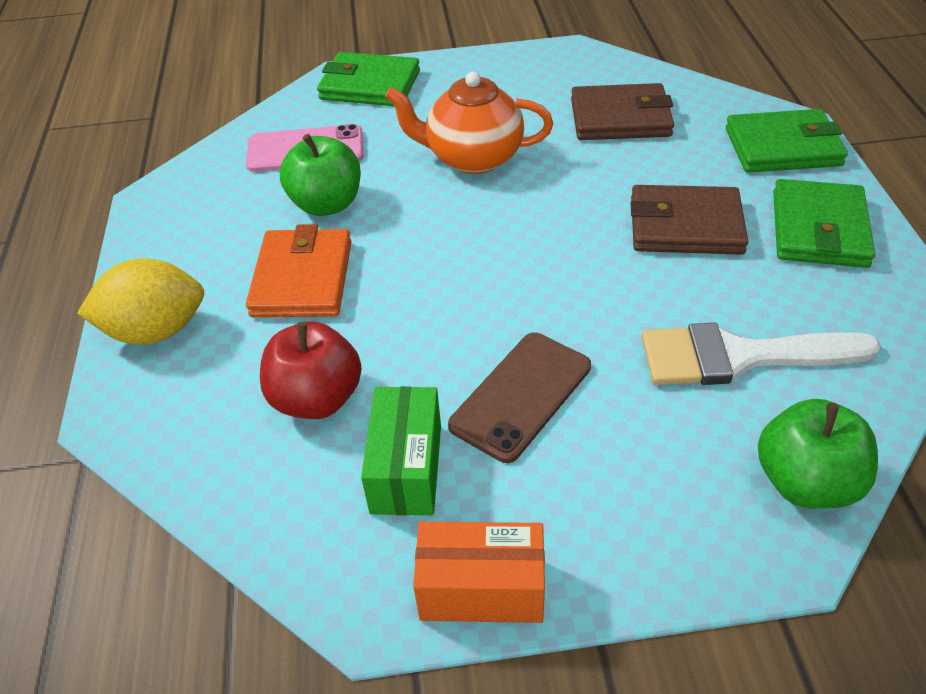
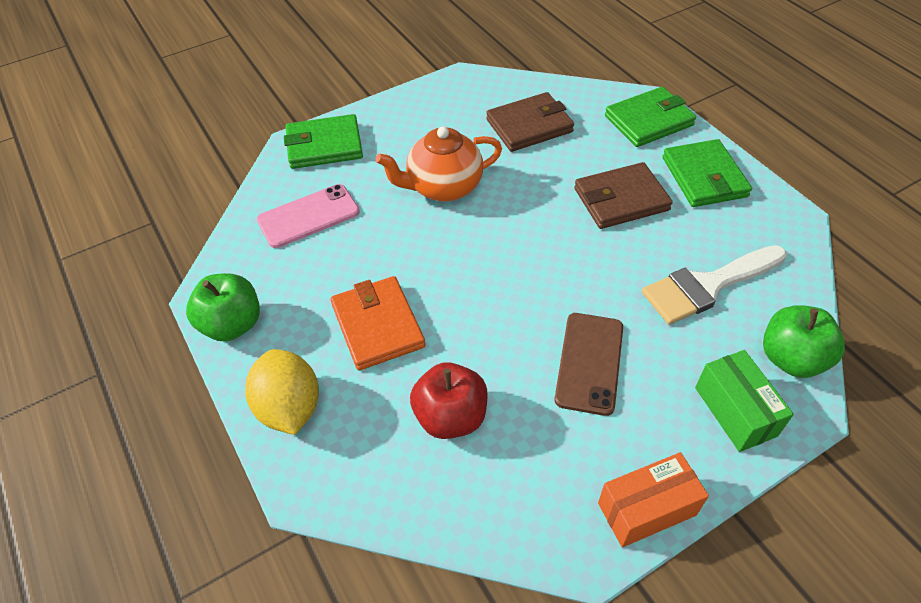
camera: 25 degrees left, 5 degrees up
(156, 331) = (289, 407): yellow lemon -> yellow lemon turned 75 degrees counterclockwise
(327, 204) = (356, 258): green apple -> green apple (232, 324)
(406, 468) = (546, 444): green box -> green box (735, 411)

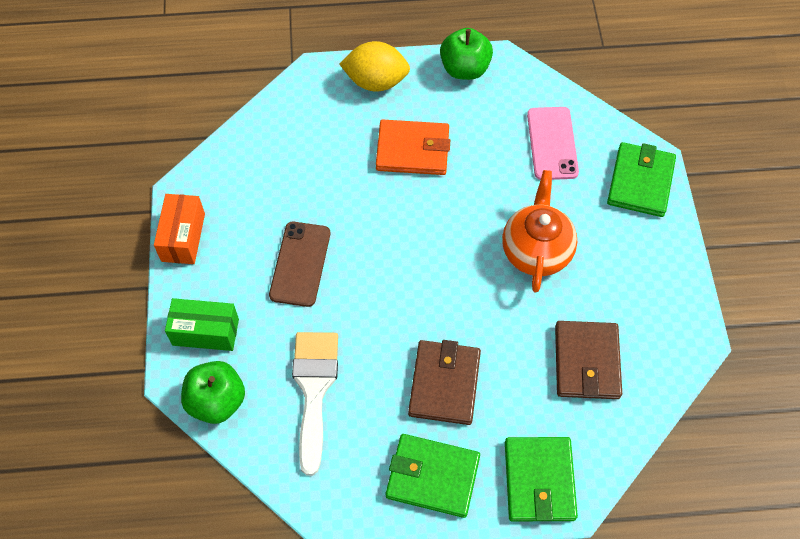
camera: 115 degrees right, 10 degrees up
(450, 417) = (313, 163): red apple -> none
(589, 363) = (300, 264): brown phone -> brown phone turned 60 degrees clockwise

